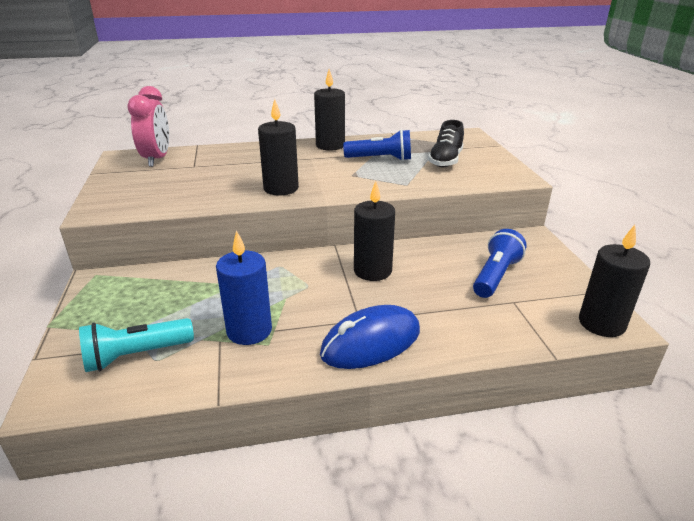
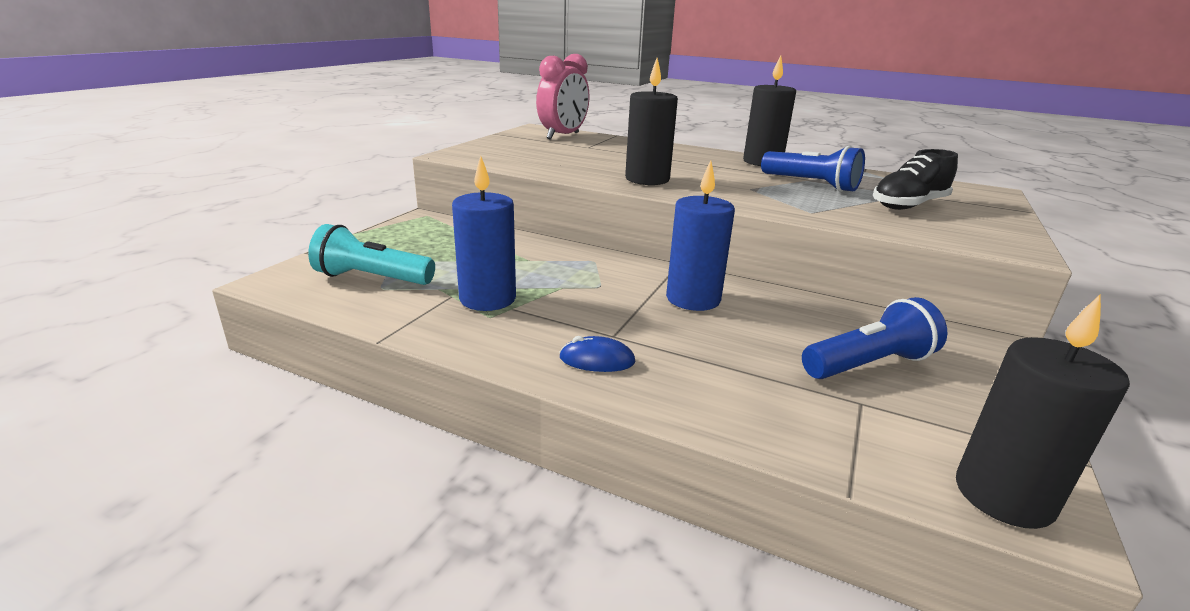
camera: 35 degrees right, 5 degrees down
(371, 342) = (597, 360): blue mouse -> blue mouse, size x0.48
(372, 271) = (693, 299): black candle -> blue candle

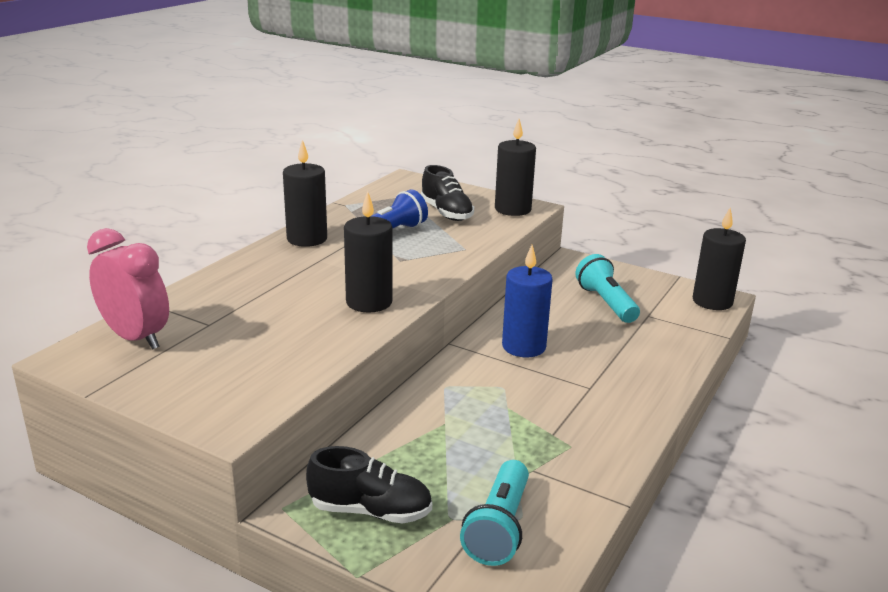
camera: 85 degrees left, 0 degrees up
(413, 237) = (370, 511): none -> black shoe
(487, 299) = (538, 447): blue candle -> none
(597, 360) = (628, 397): blue mouse -> none
(868, 364) = (606, 303): blue flashlight -> turquoise flashlight
(982, 237) = (512, 209): none -> black candle

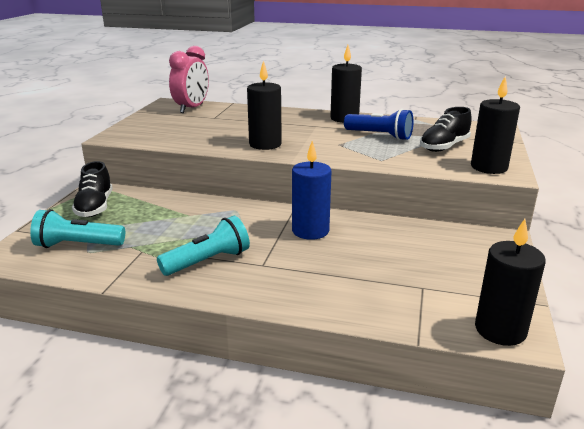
camera: 75 degrees right, 0 degrees up
(606, 303) = (426, 262): turquoise flashlight -> turquoise flashlight (208, 261)

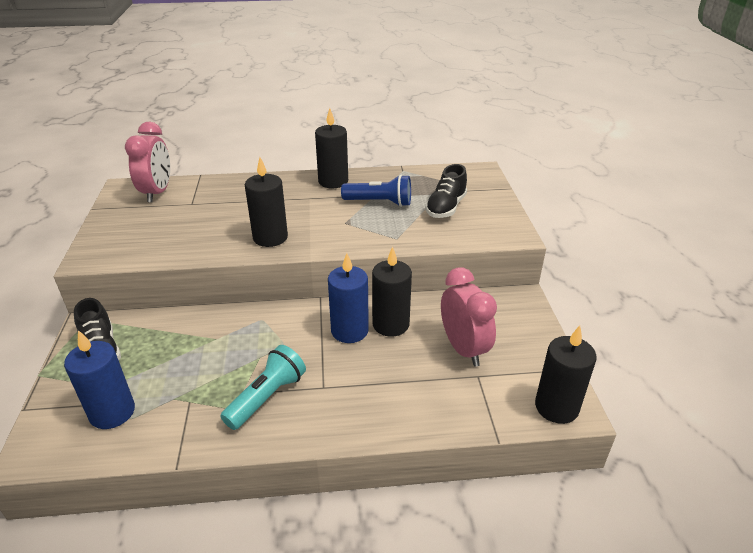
camera: 20 degrees left, 10 degrees up
(78, 245) = (112, 412): turquoise flashlight -> blue candle
(418, 264) = (463, 349): none -> pink clock
(489, 167) = (496, 229): black candle -> black candle (391, 324)

